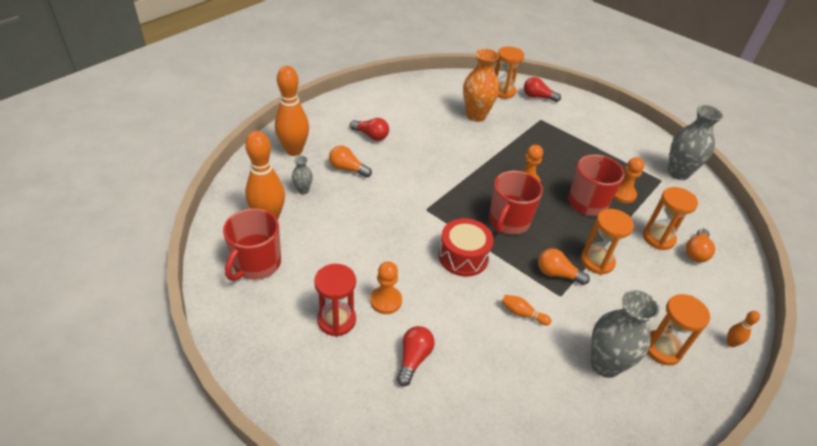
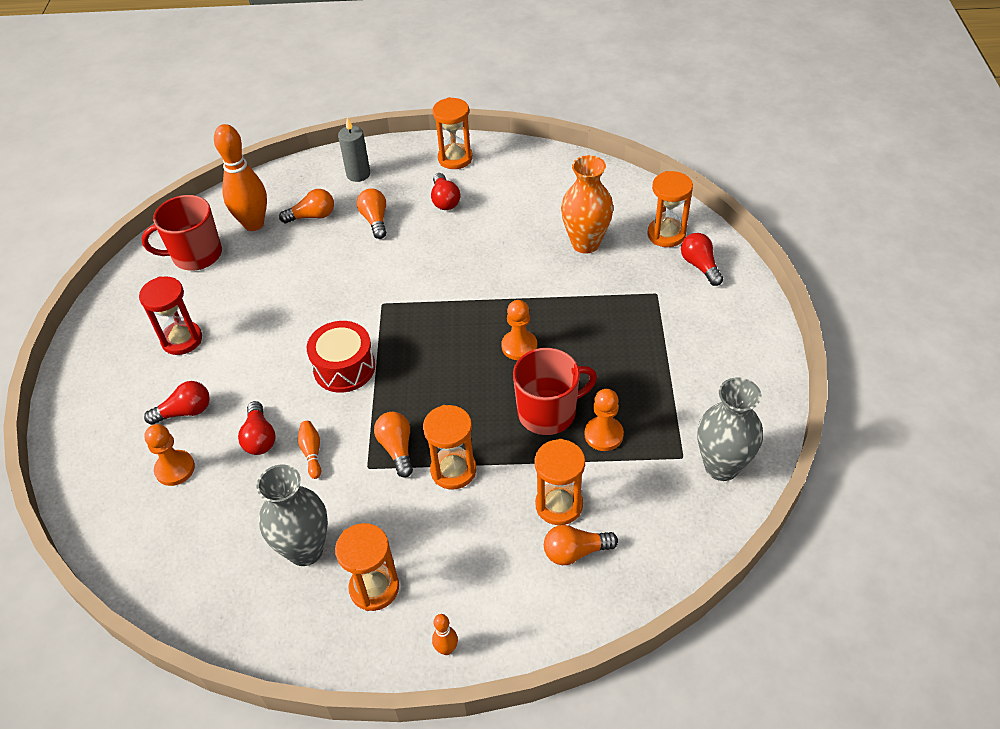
camera: 55 degrees right, 5 degrees up
(294, 150) = (358, 174): orange bowling pin -> grey candle
(303, 190) = (312, 216): grey vase -> orange light bulb
(341, 111) = (455, 158): none -> orange hourglass
(386, 301) = (233, 354): orange pawn -> orange pawn (175, 469)
(482, 332) = (259, 438): none -> red light bulb
(508, 221) = (435, 369): red mug -> none

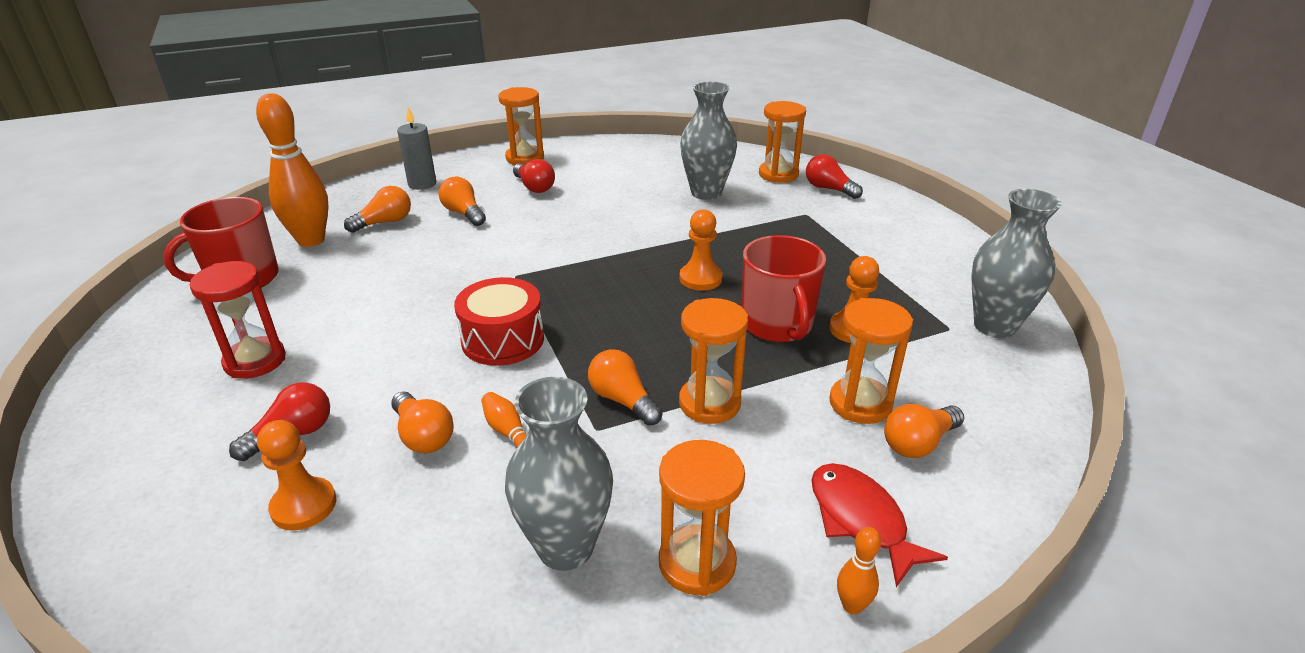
camera: 25 degrees left, 15 degrees down
(259, 438) = (423, 436): red light bulb -> orange light bulb
(493, 595) = (861, 520): none -> red fish
(548, 412) = (777, 325): red mug -> red mug turned 120 degrees clockwise
(585, 243) = (706, 193): orange vase -> grey vase

